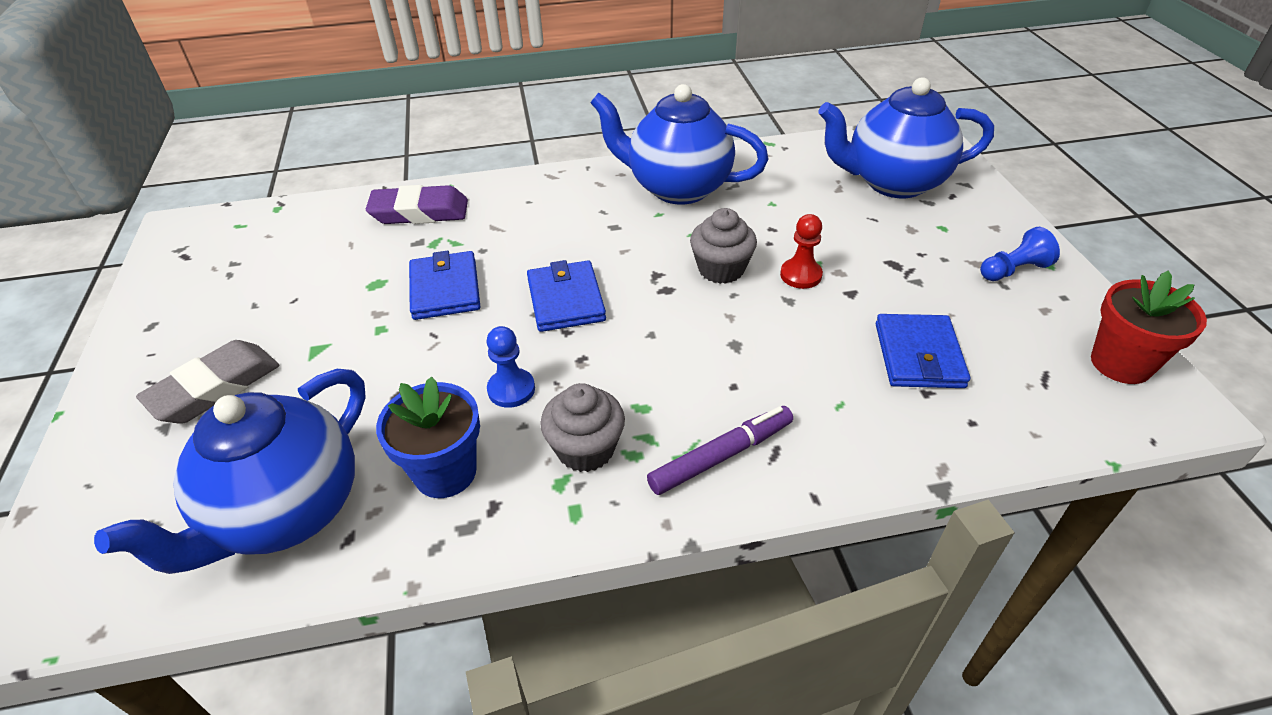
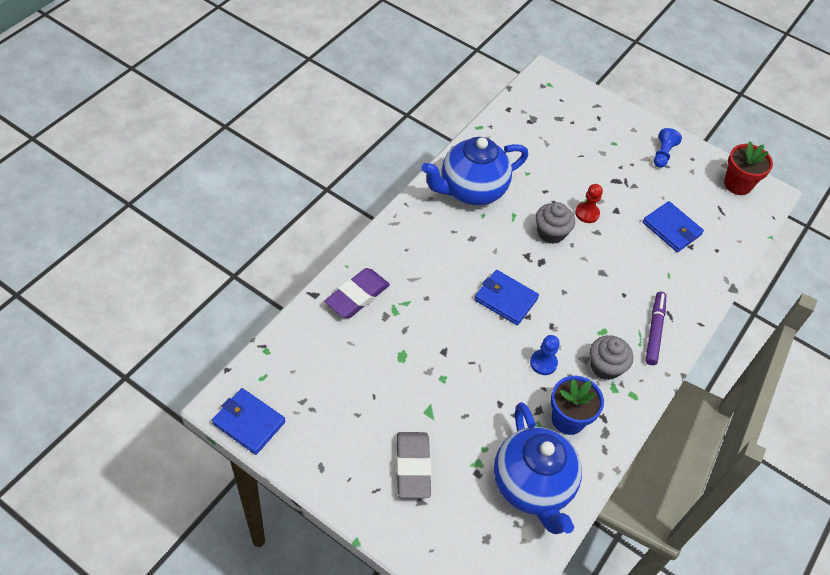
camera: 50 degrees left, 10 degrees up
(445, 289) = (441, 334): blue wallet -> blue wallet (249, 423)
(893, 182) = (566, 123): blue teapot -> none

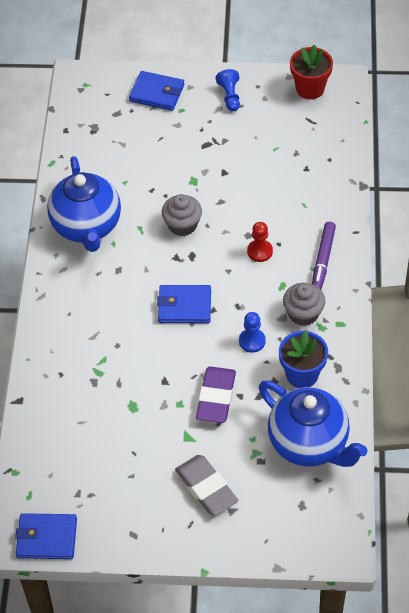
camera: 25 degrees left, 0 degrees up
(357, 296) = (57, 379): purple eraser -> purple eraser (216, 398)
(471, 190) = (87, 227): blue teapot -> blue teapot turned 45 degrees counterclockwise
(587, 213) = (201, 189): red pawn -> red pawn (260, 251)
(654, 331) = (323, 260): purple marker -> purple marker turned 150 degrees counterclockwise
(671, 229) = (280, 162): blue wallet -> blue wallet (157, 93)

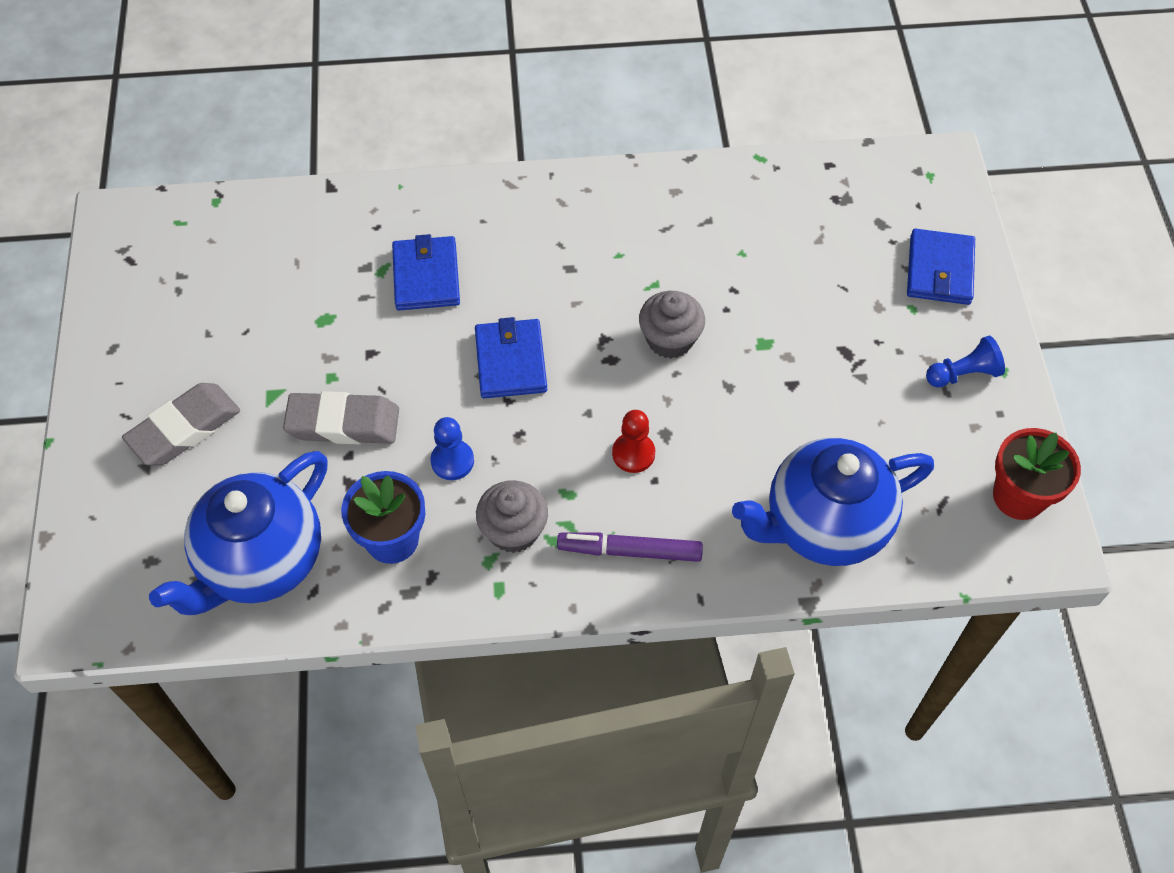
camera: 80 degrees right, 5 degrees up
(47, 538) = (112, 251): blue wallet -> blue wallet (426, 276)
(87, 227) = (645, 218): blue teapot -> blue teapot (823, 525)
(216, 398) = (343, 423): purple eraser -> grey eraser

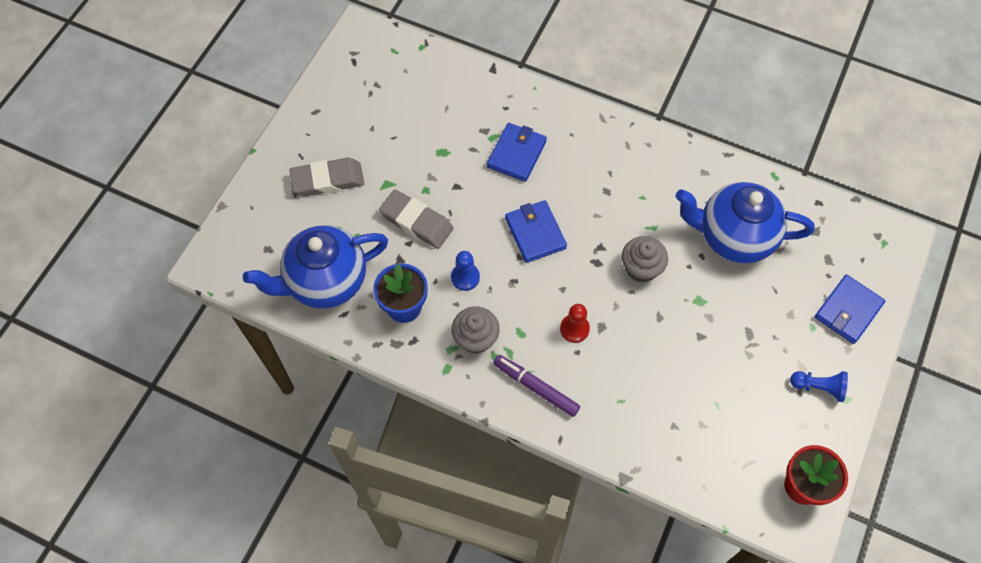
camera: 30 degrees right, 5 degrees up
(510, 362) = (535, 233): blue wallet -> blue wallet turned 45 degrees counterclockwise
(823, 525) = (664, 435): blue teapot -> blue teapot (734, 237)

